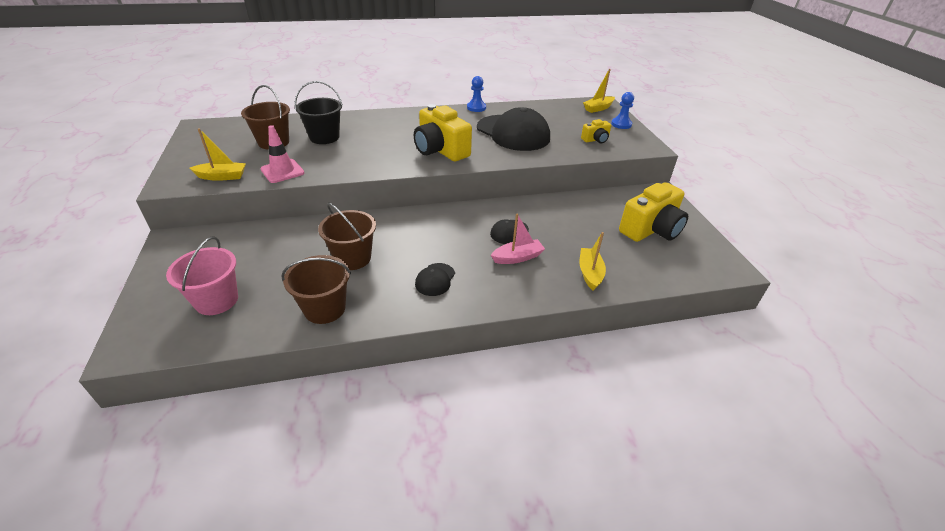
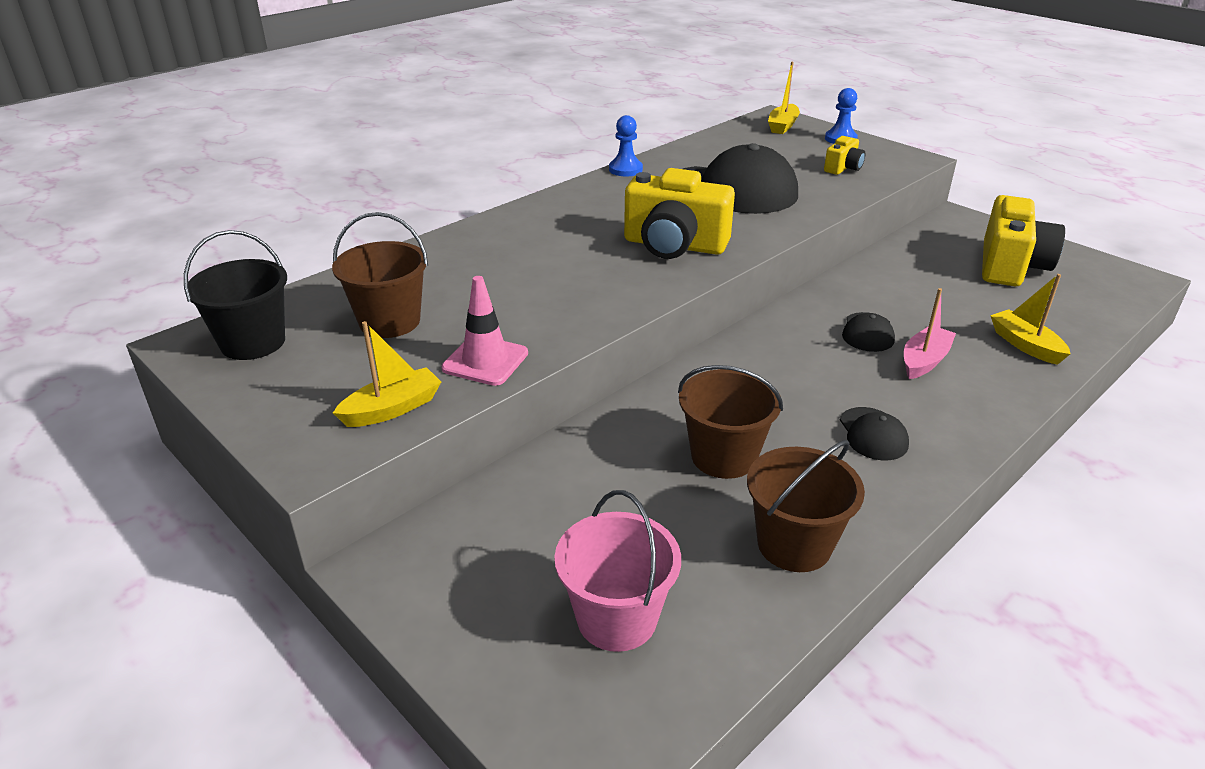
camera: 30 degrees left, 5 degrees down
(324, 137) = (465, 285): black bucket -> black bucket (253, 342)

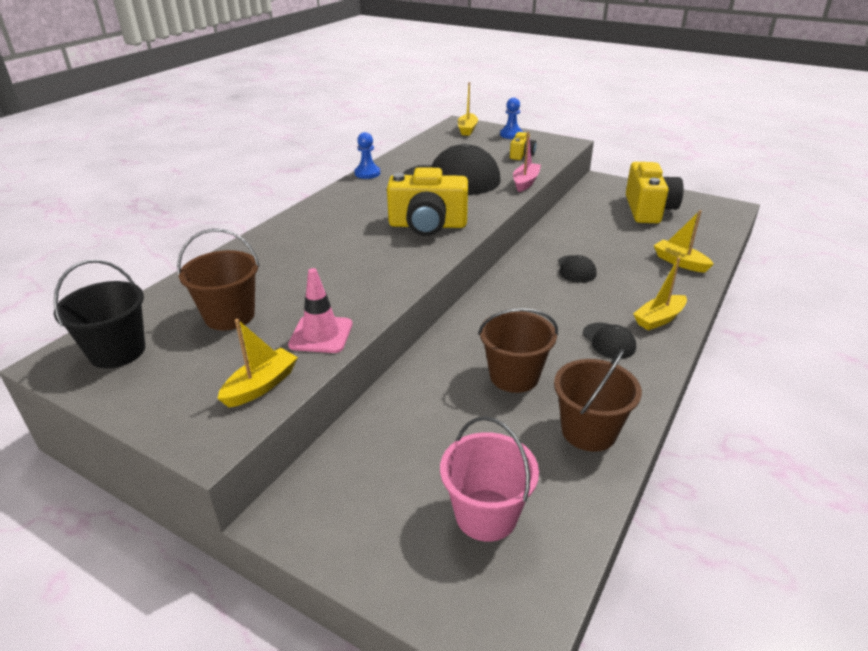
camera: 15 degrees left, 0 degrees up
(924, 361) = (621, 283): pink boat -> pink boat (525, 182)
(959, 417) = (659, 319): none -> yellow boat

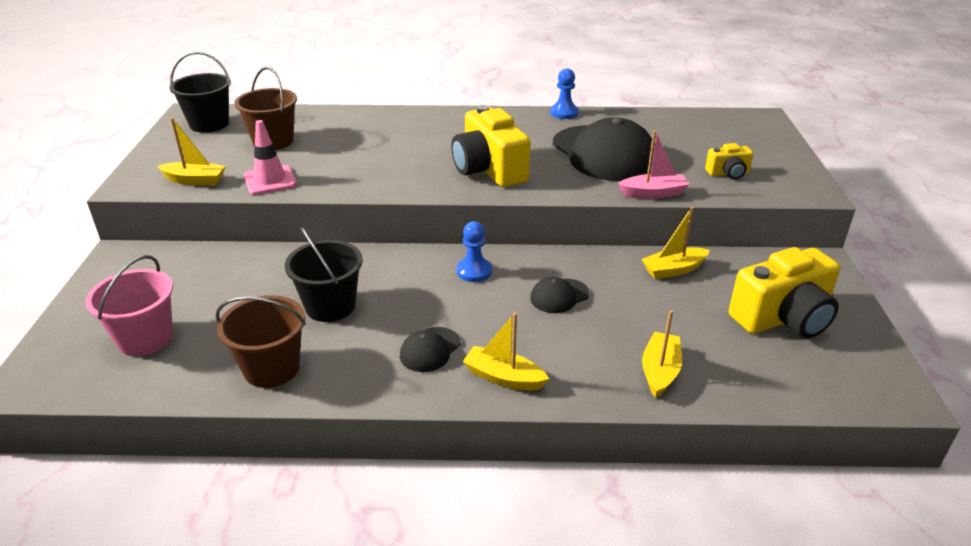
camera: 60 degrees right, 0 degrees up
(467, 129) = (751, 126): yellow boat -> yellow boat (673, 270)
(511, 135) = (779, 153): blue pawn -> blue pawn (474, 271)
(514, 376) = (330, 306): brown bucket -> black bucket

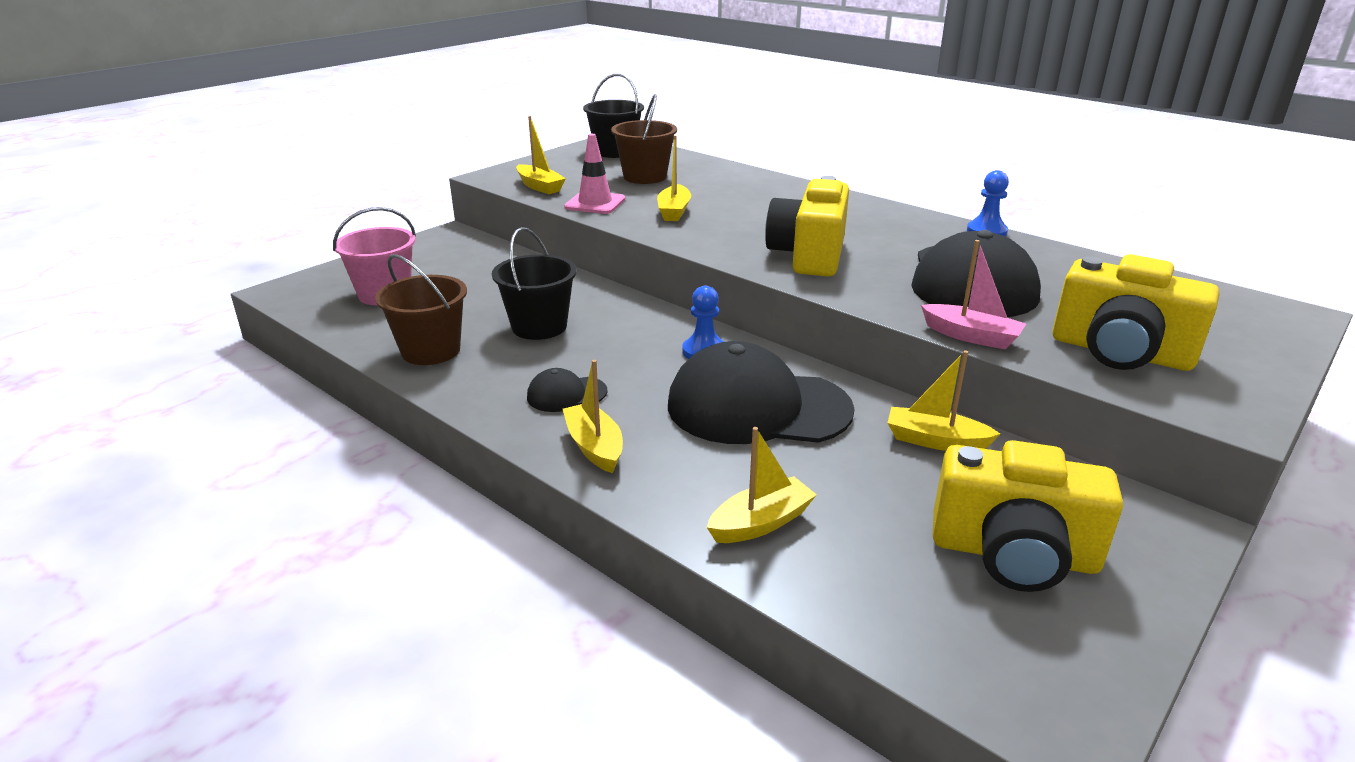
camera: 40 degrees right, 5 degrees down
(344, 166) = (674, 211): none -> yellow boat
(559, 296) = (757, 407): black cap -> black cap, size x2.25
(728, 173) = (1120, 352): yellow camera -> yellow camera, size x2.03

